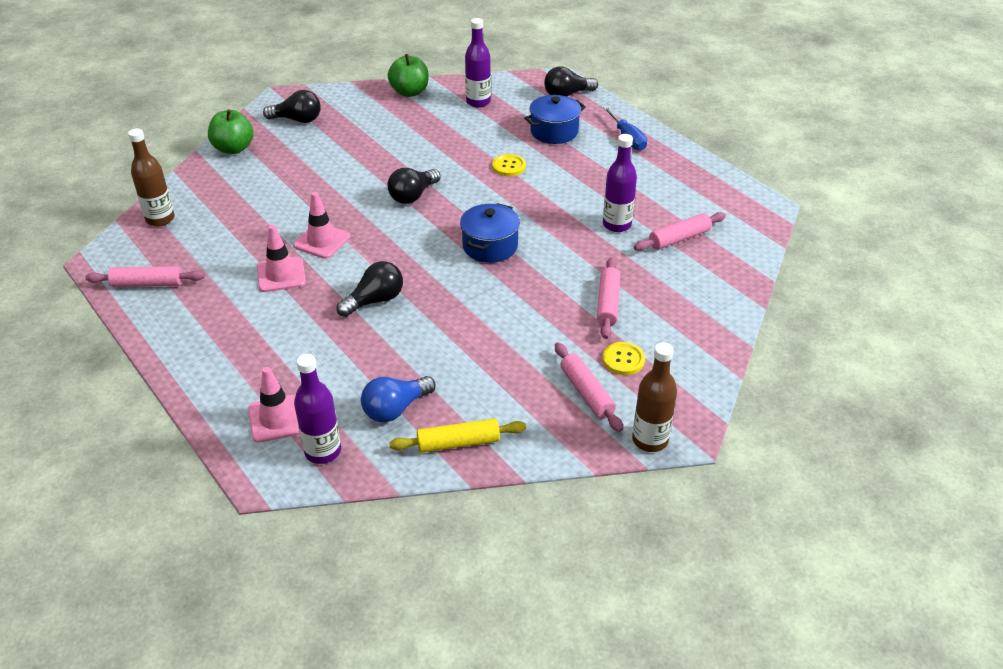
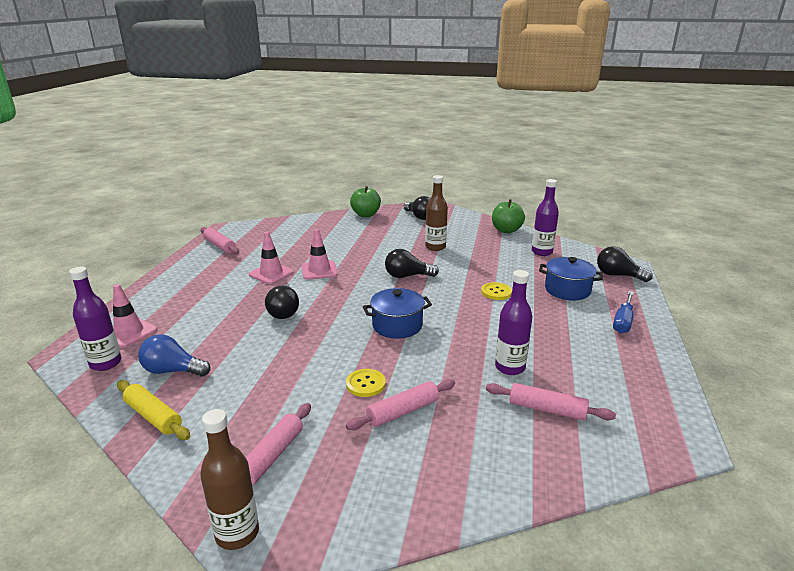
camera: 50 degrees right, 15 degrees down
(160, 219) = (279, 226): brown bottle -> brown bottle (435, 247)
(375, 300) = (282, 312): black light bulb -> black light bulb turned 60 degrees clockwise
(623, 359) = (338, 457): yellow button -> yellow button (365, 384)

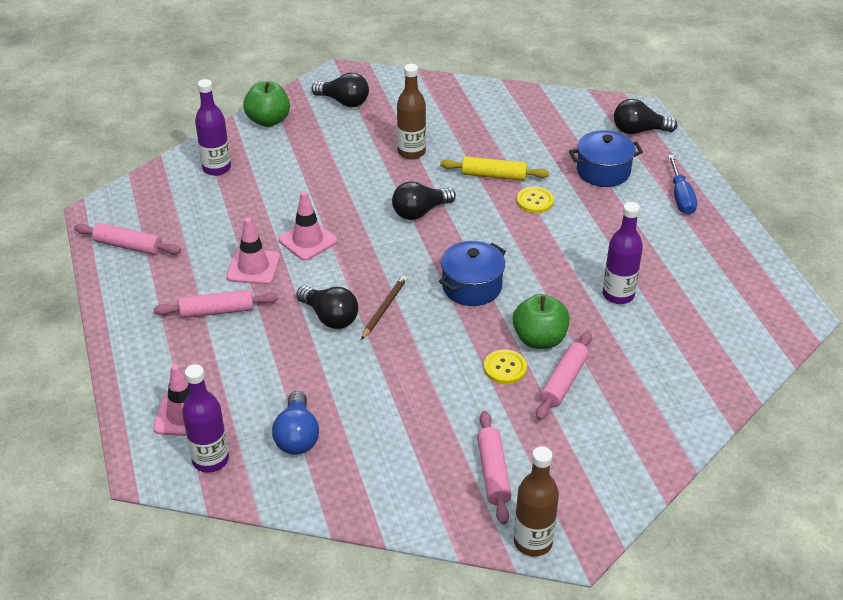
camera: 30 degrees left, 15 degrees up
(153, 416) = (340, 488): yellow rolling pin -> yellow rolling pin (494, 176)
(173, 371) = (297, 436): blue light bulb -> blue light bulb turned 75 degrees counterclockwise
(322, 318) = (384, 308): none -> brown pencil
(506, 230) = (471, 93): green apple -> green apple (539, 339)
(542, 252) = (538, 119): purple bottle -> purple bottle (216, 168)
(547, 409) = (679, 327): pink rolling pin -> pink rolling pin (217, 311)

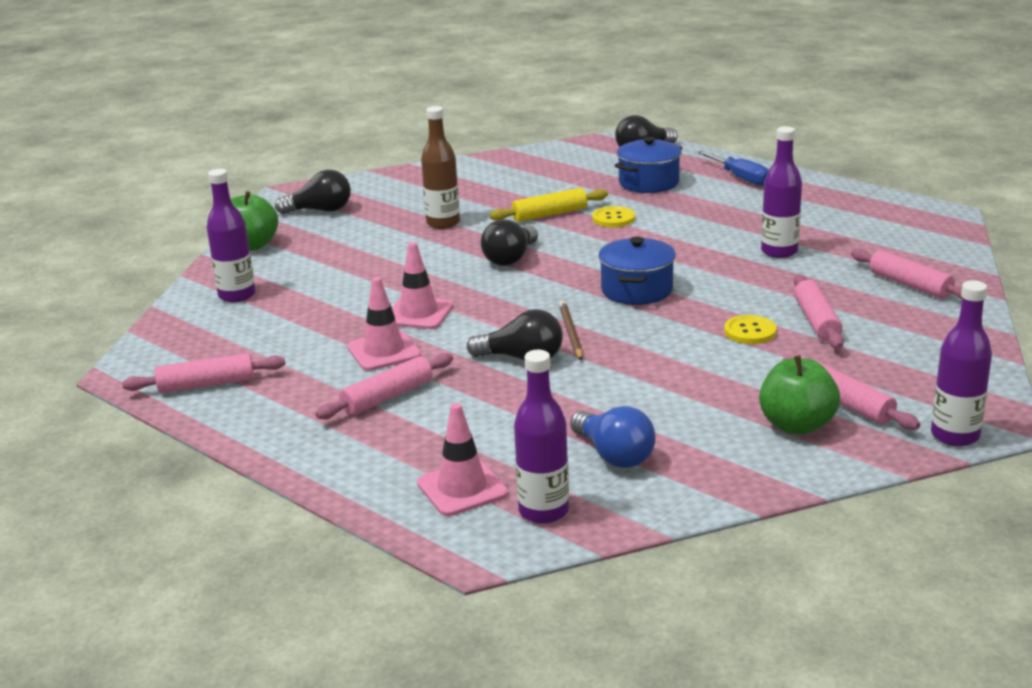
camera: 30 degrees left, 15 degrees down
(533, 542) = (955, 435): brown bottle -> purple bottle
(539, 339) = (753, 302): green apple -> green apple (797, 425)
(677, 379) = (910, 285): none -> pink rolling pin

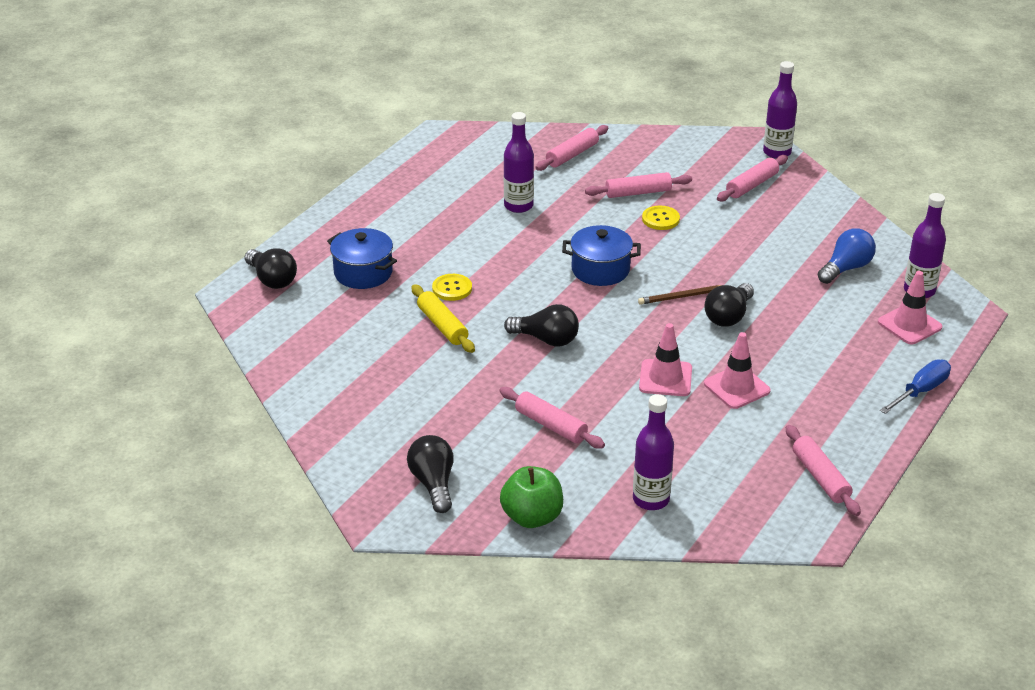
camera: 100 degrees left, 10 degrees up
(387, 397) = (806, 374): pink rolling pin -> pink rolling pin (550, 425)
(443, 223) = (466, 390): brown bottle -> none
(522, 358) = (728, 316): black light bulb -> black light bulb turned 150 degrees counterclockwise
(740, 178) = (354, 223): blue screwdriver -> blue screwdriver (920, 391)
(797, 425) = (784, 203): green apple -> none

